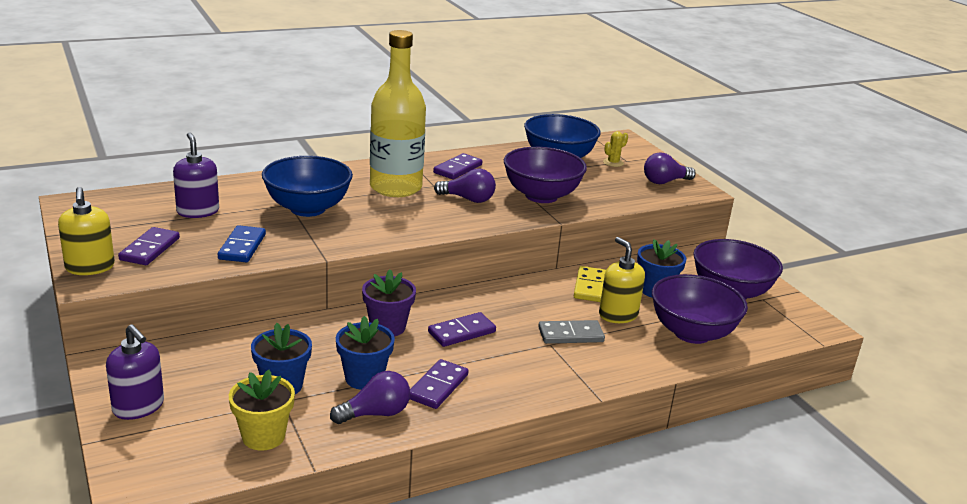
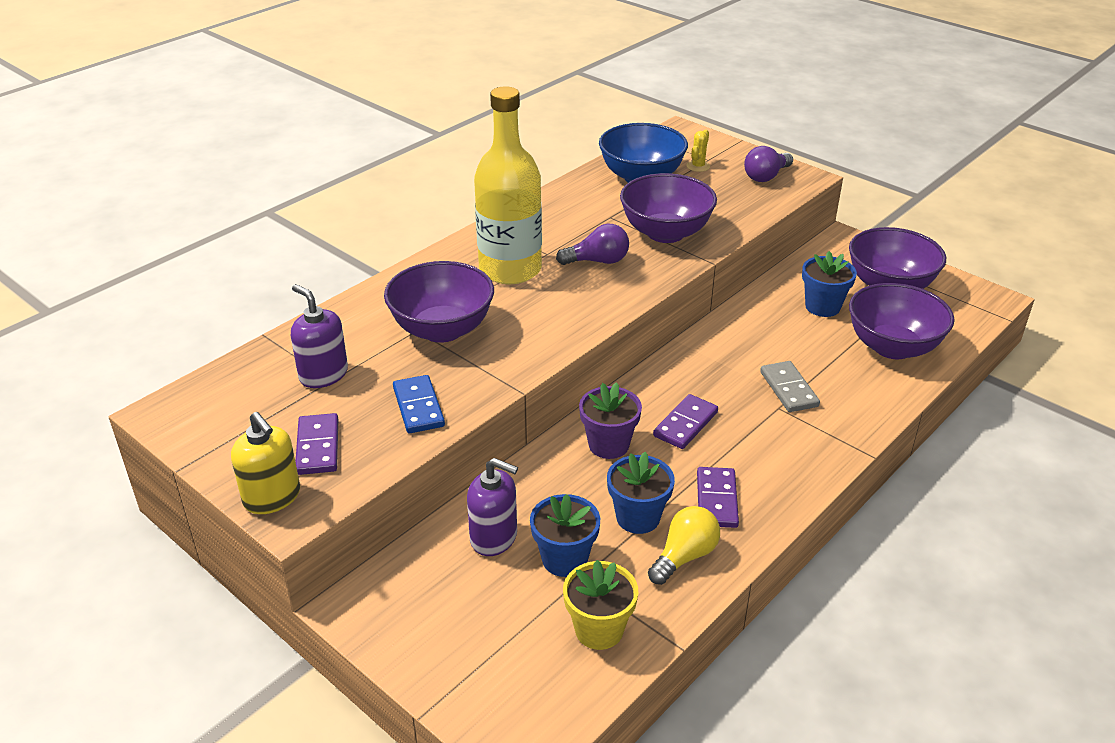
camera: 20 degrees left, 10 degrees up
(138, 407) = (437, 647): purple soap dispenser -> purple soap dispenser (494, 537)
(307, 208) = (442, 329): blue bowl -> purple bowl
(375, 413) = (684, 556): purple light bulb -> yellow light bulb
(458, 169) = (552, 223): purple domino -> none
(570, 335) = (788, 389): grey domino -> grey domino turned 75 degrees counterclockwise
(590, 286) = (760, 323): yellow domino -> none
(618, 315) = (812, 349): yellow soap dispenser -> none

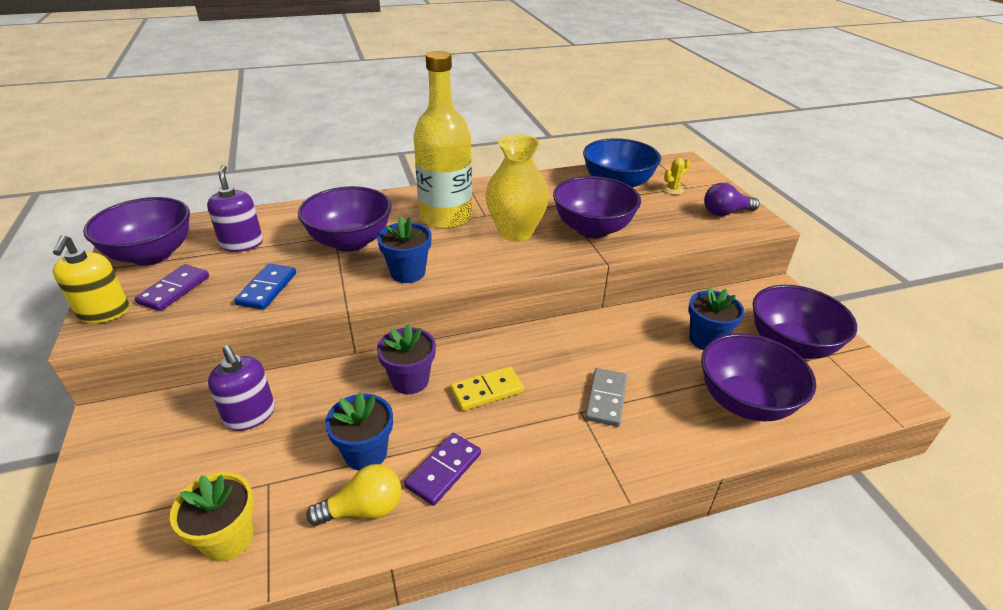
camera: 30 degrees right, 0 degrees up
(233, 424) = (152, 255): none -> purple bowl
(564, 559) = (275, 460): blue flower pot -> blue flower pot (408, 273)
(597, 261) = (515, 232): purple light bulb -> yellow vase
(685, 424) = (487, 390): purple domino -> yellow domino

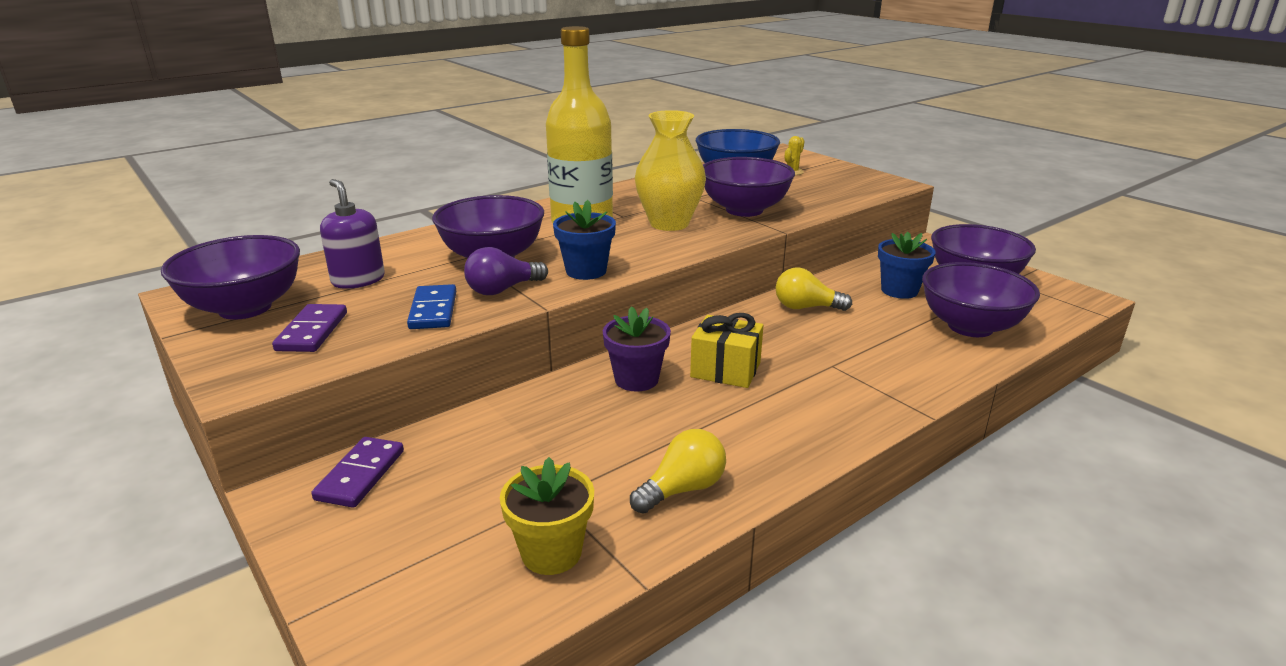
camera: 20 degrees left, 10 degrees down
(104, 312) = (236, 367): yellow soap dispenser -> none
(250, 415) = (476, 447): purple soap dispenser -> none
(366, 453) = (642, 446): blue flower pot -> none
(444, 470) = (738, 439): purple domino -> purple domino (360, 475)
(487, 390) = (725, 370): yellow domino -> yellow gift
(605, 338) = (806, 307): none -> yellow light bulb
(606, 399) = (847, 351): grey domino -> none
(725, 213) = (856, 181): purple light bulb -> purple light bulb (503, 289)

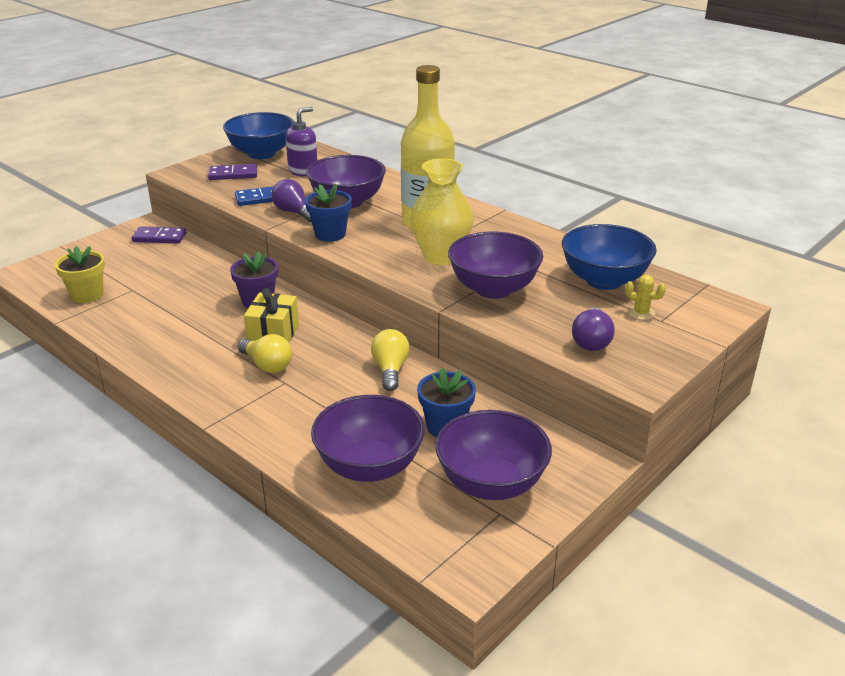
camera: 80 degrees right, 5 degrees up
(245, 308) = (262, 153): purple bowl -> blue bowl
(682, 489) = (132, 327): yellow light bulb -> yellow light bulb (267, 365)
(837, 189) = (591, 341): none -> purple light bulb

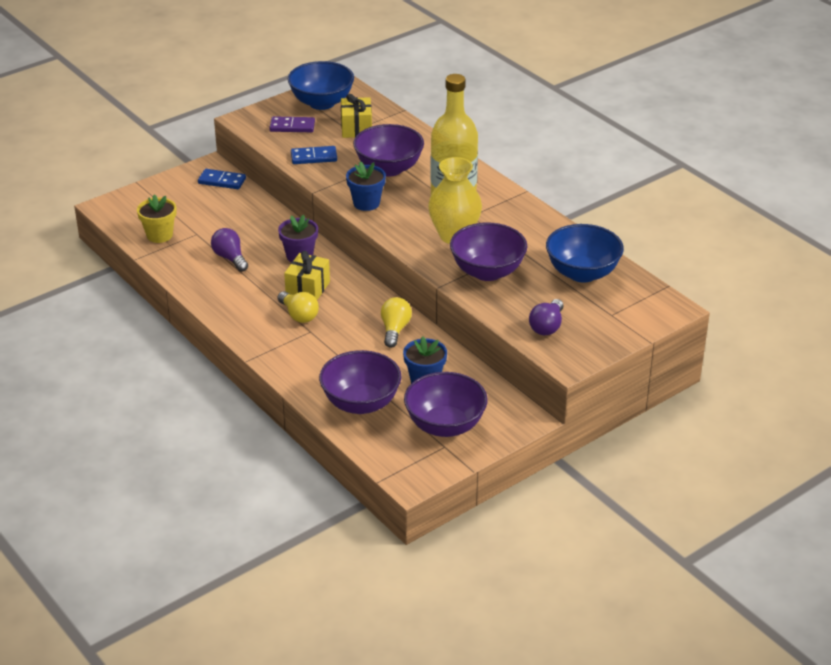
camera: 10 degrees right, 5 degrees up
(159, 237) = (222, 181): purple domino -> blue domino
(294, 212) = (340, 176): purple light bulb -> purple light bulb (230, 258)
(303, 171) = (356, 128): purple soap dispenser -> yellow gift
(641, 313) = (598, 306): yellow cactus -> none

